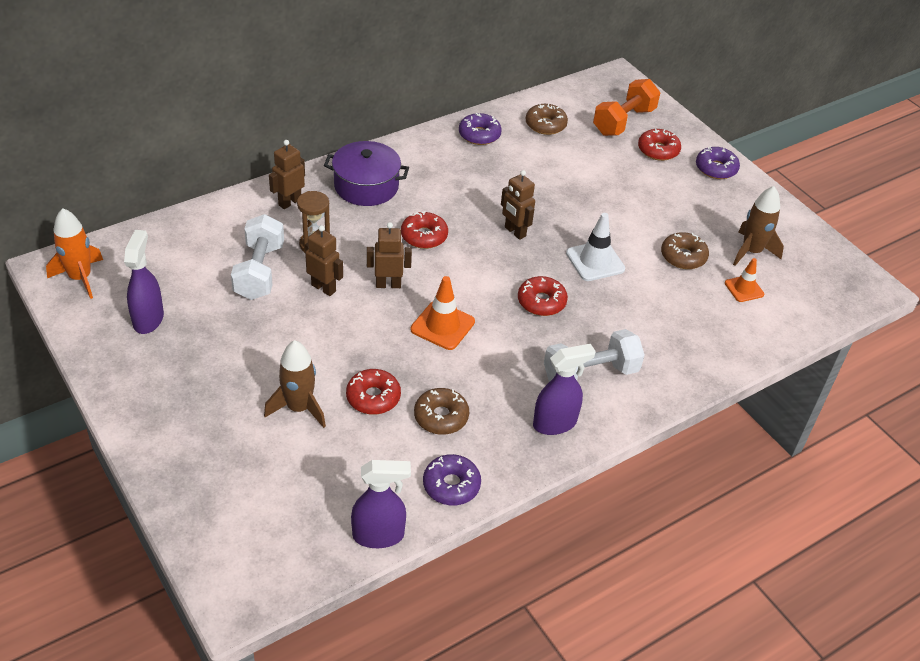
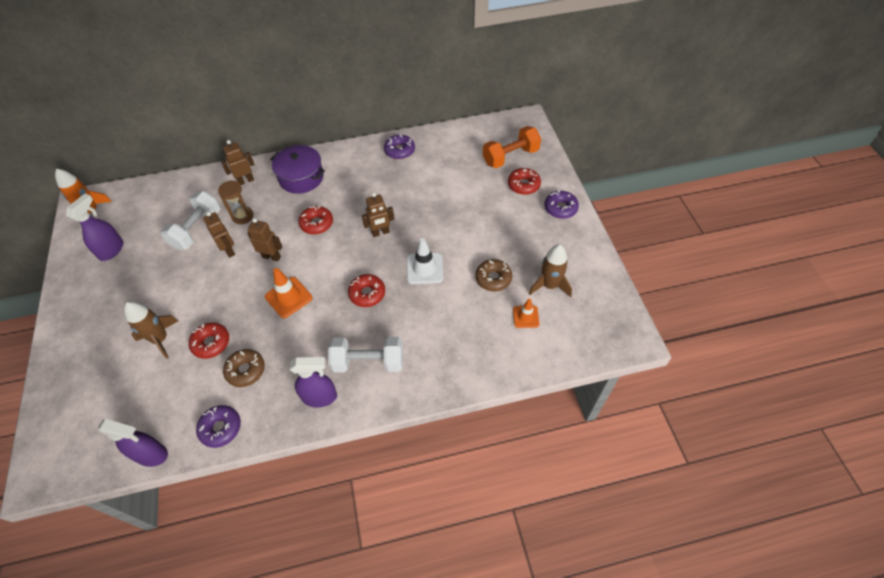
camera: 25 degrees right, 10 degrees up
(515, 232) = (380, 232): brown robot -> brown robot turned 90 degrees counterclockwise
(545, 125) = (451, 150): brown donut -> none

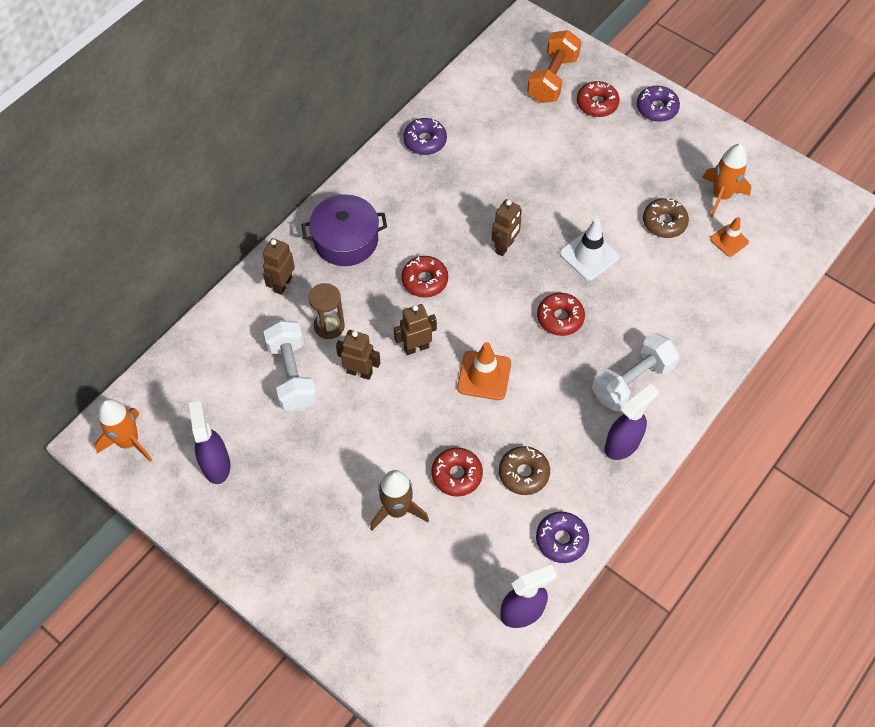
camera: 40 degrees left, 5 degrees up
(549, 285) = (721, 196): brown rocket -> orange rocket

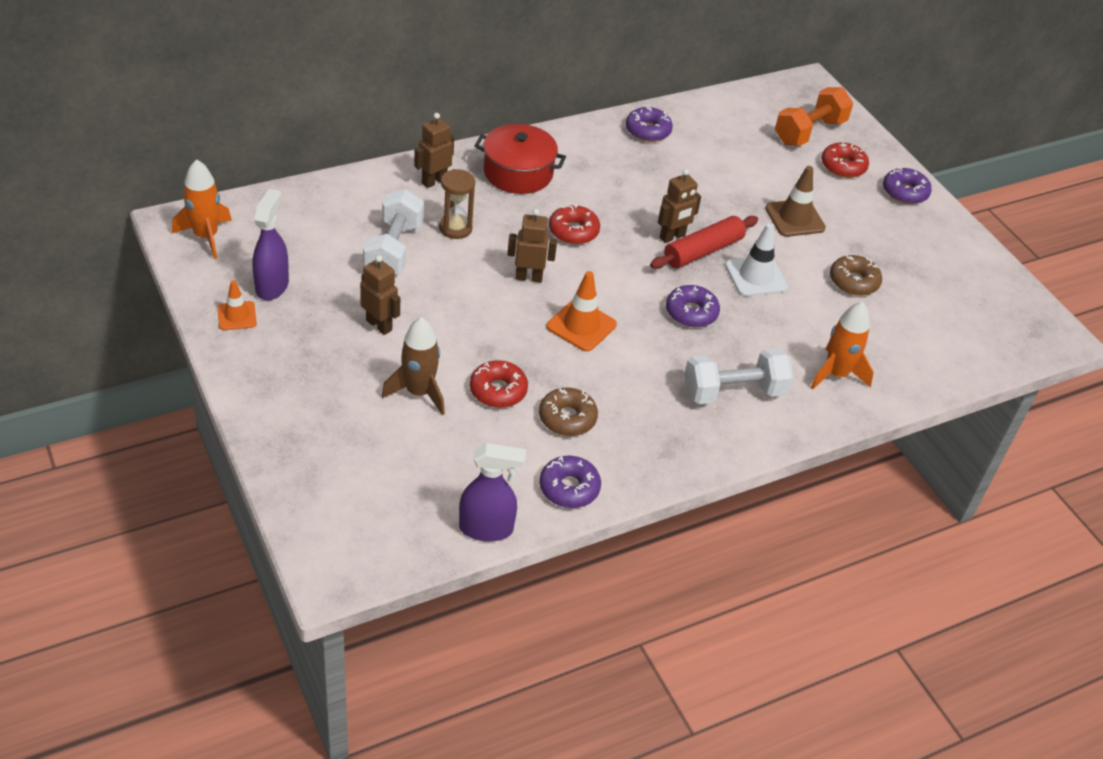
camera: 20 degrees right, 15 degrees down
(346, 240) = (518, 173): purple pot -> red pot
(360, 372) = (459, 273): brown robot -> brown robot (379, 325)
(536, 250) = (703, 251): none -> red rolling pin
(560, 318) = (691, 312): red donut -> purple donut
(588, 179) = (795, 218): none -> brown traffic cone
(622, 444) = (688, 438): purple spray bottle -> none
(721, 196) = (930, 284): orange rocket -> orange rocket (836, 374)
(729, 240) = (915, 322): orange traffic cone -> orange traffic cone (237, 316)

